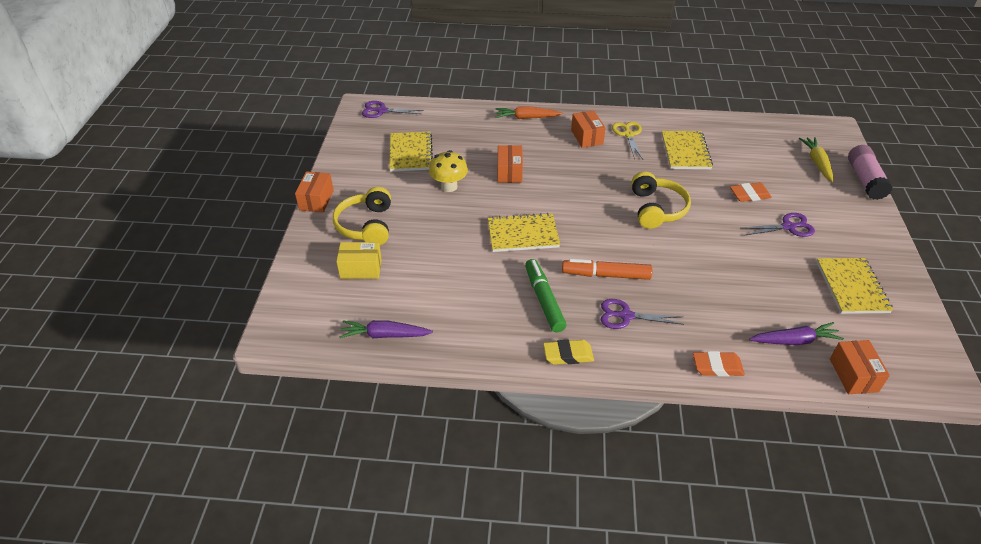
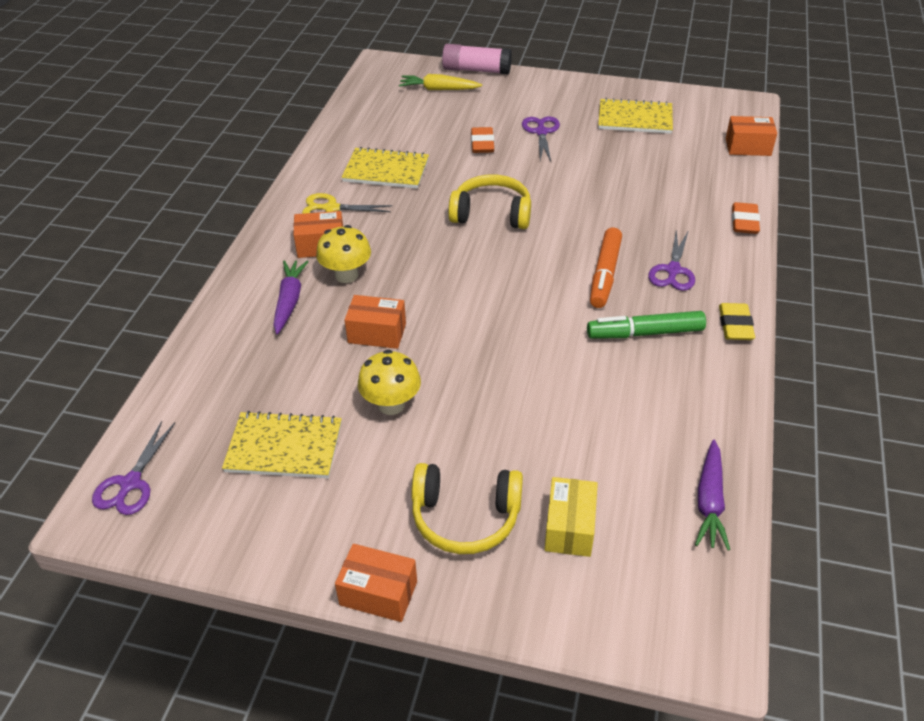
camera: 80 degrees left, 0 degrees up
(523, 234) = (519, 336): yellow notebook -> none
(527, 118) = (245, 298): orange carrot -> none
(561, 152) = (346, 275): none -> yellow mushroom
(794, 340) = (707, 168): purple carrot -> purple carrot (289, 301)

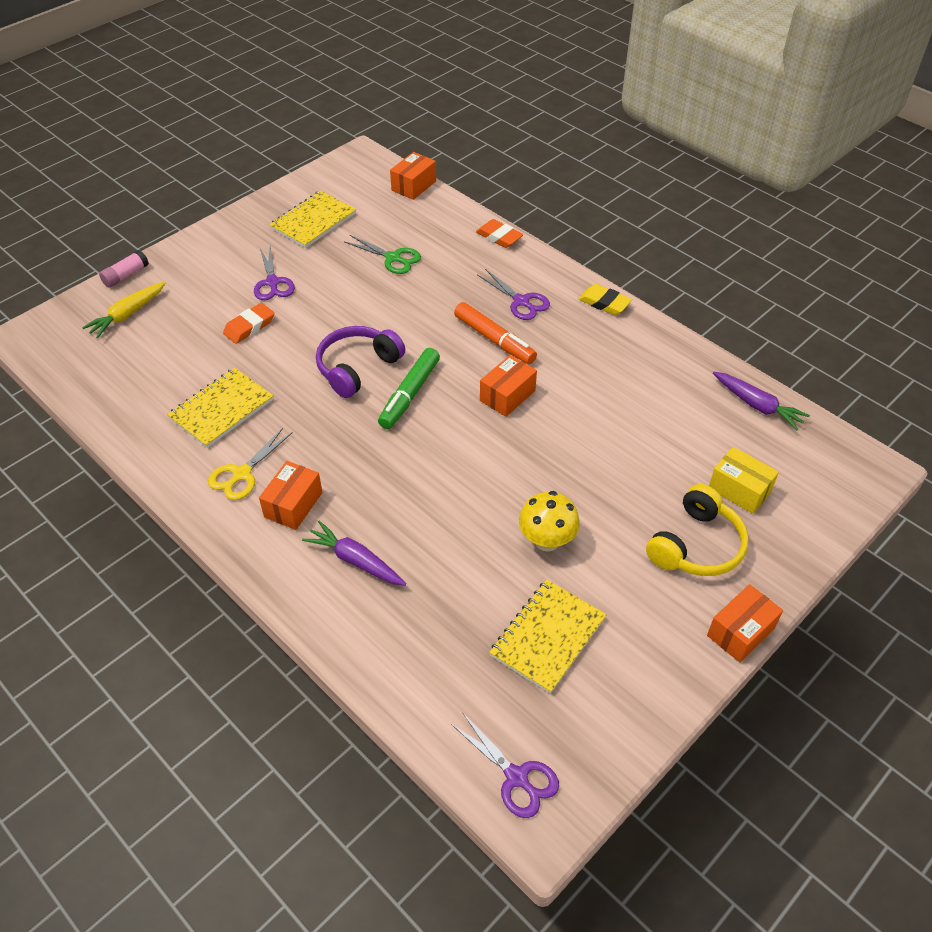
camera: 60 degrees left, 5 degrees up
(346, 275) = (354, 503): yellow mushroom -> none
(377, 333) = (451, 513): orange box -> orange box (507, 395)
(476, 70) = (126, 275): pink glue stick -> pink glue stick, size x0.62
(482, 144) = (249, 326): orange eraser -> orange eraser turned 75 degrees counterclockwise
(491, 214) = (357, 368): yellow headphones -> purple headphones
(541, 132) = (272, 282): purple scissors -> purple scissors turned 135 degrees counterclockwise
(641, 176) = (393, 258): none -> green scissors
(645, 333) = (577, 352): green marker -> green marker (409, 394)

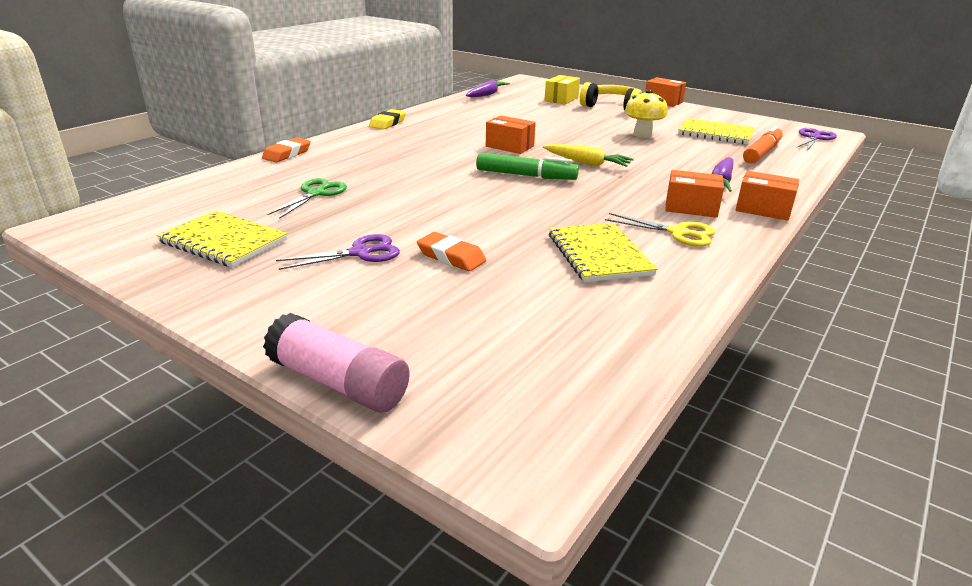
camera: 100 degrees left, 20 degrees down
(126, 275) = (338, 382): pink glue stick -> pink glue stick, size x1.62
(128, 314) = (446, 357): yellow carrot -> yellow carrot (586, 163)
(221, 409) = (599, 255): yellow notebook -> yellow notebook turned 45 degrees clockwise
(357, 368) = (500, 197): purple headphones -> none
(413, 186) = (168, 192): orange box -> orange box (763, 209)
(494, 340) = (442, 152): orange marker -> orange marker (762, 153)
(521, 301) = (388, 145): purple scissors -> none

